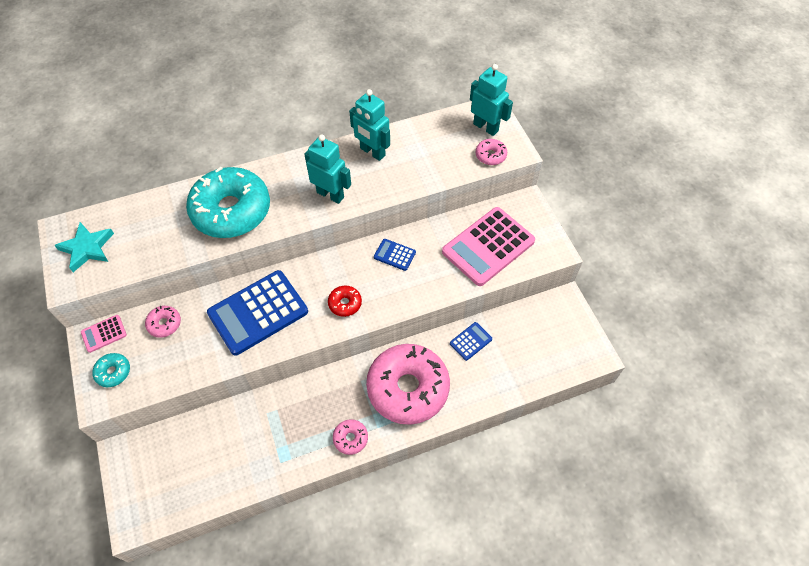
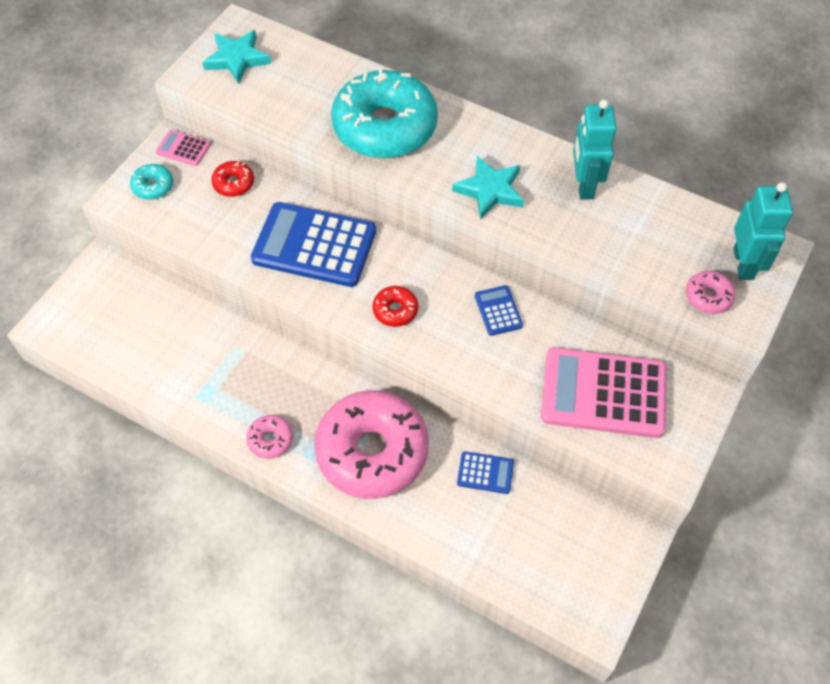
camera: 50 degrees right, 0 degrees up
(164, 324) = (234, 183): pink donut -> red donut
(330, 194) = (490, 190): turquoise robot -> turquoise star

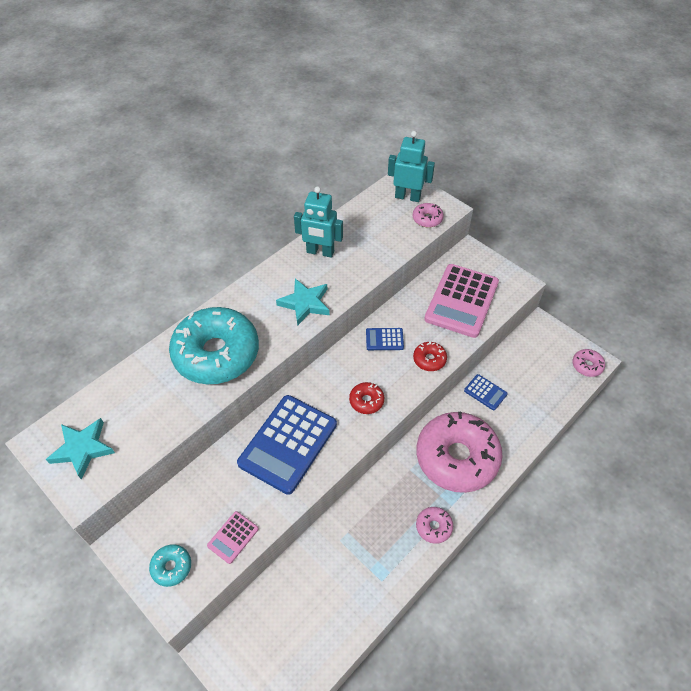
camera: 75 degrees left, 5 degrees down
(183, 148) = (137, 533): pink calculator -> pink calculator (233, 537)
(234, 183) = (198, 495): red donut -> red donut (429, 359)
(485, 473) = (485, 392): blue calculator -> blue calculator turned 105 degrees clockwise
(583, 614) = (587, 366): none -> pink donut

